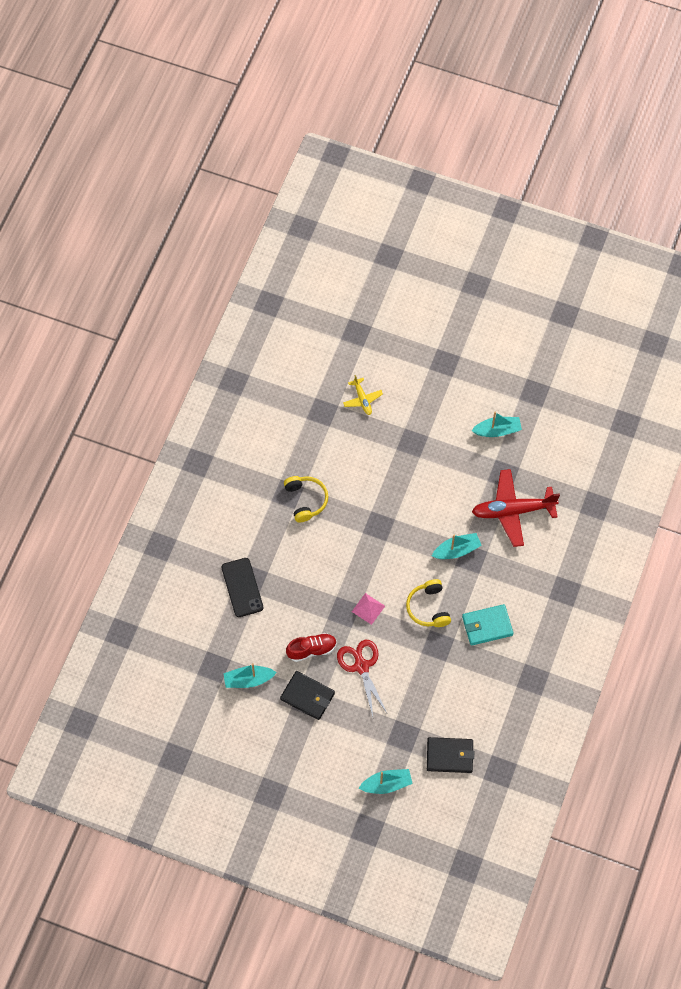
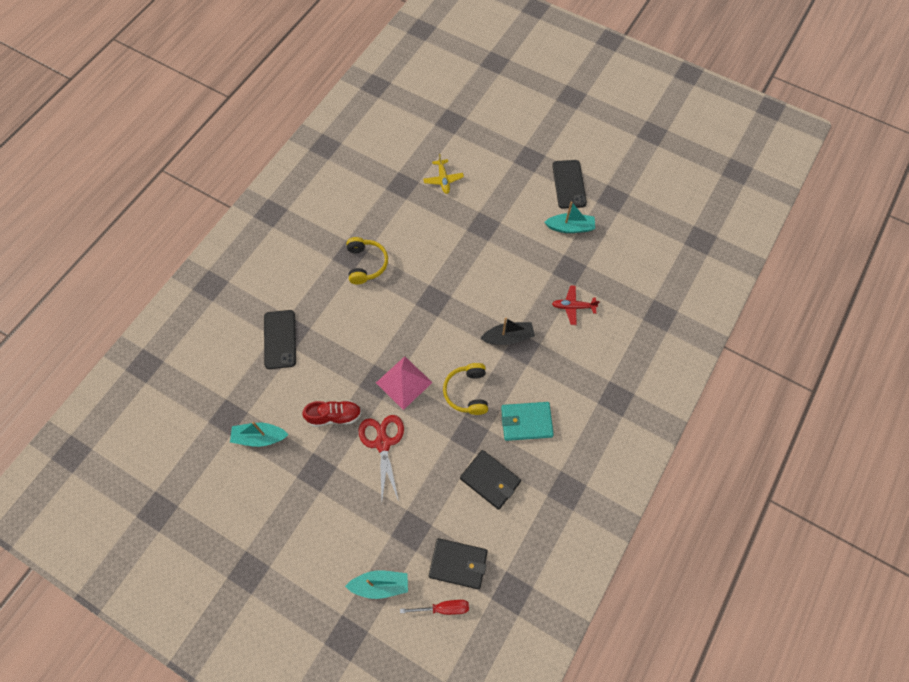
camera: 10 degrees right, 0 degrees up
(307, 696) = (317, 466): black wallet -> black wallet (490, 480)
(368, 608) = (404, 382): pink pyramid -> pink pyramid, size x1.55
(444, 793) = (443, 608): none -> red screwdriver
(456, 550) = (508, 337): turquoise boat -> black boat
(489, 384) = (569, 184): none -> black phone
(512, 511) = (573, 307): red plane -> red plane, size x0.50

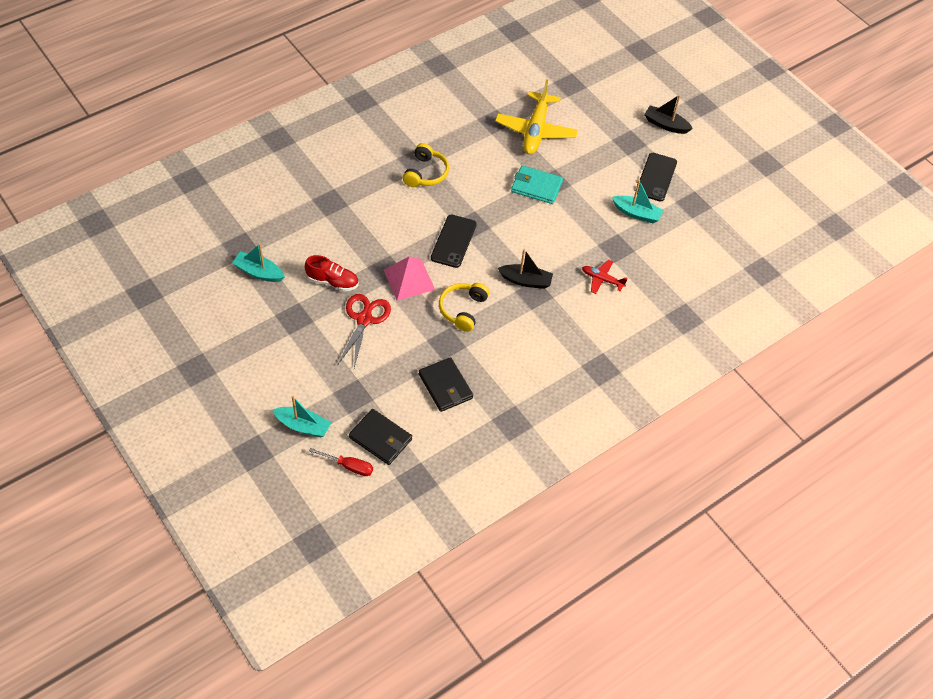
camera: 20 degrees right, 10 degrees down
(280, 339) = (316, 204): black phone -> black phone (453, 241)
(443, 180) = (535, 130): yellow plane -> yellow plane, size x1.98
(526, 422) = (504, 354): turquoise wallet -> turquoise wallet (536, 187)
(552, 129) = (665, 125): none -> black boat

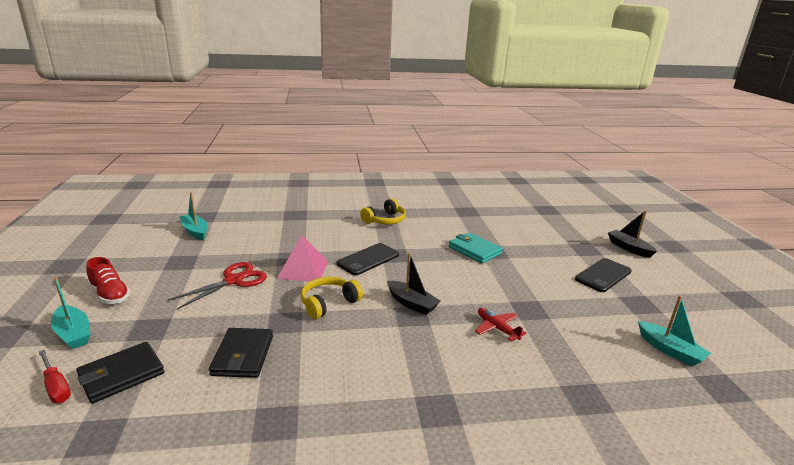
camera: 30 degrees right, 30 degrees down
(332, 281) = (240, 252): red shoe -> red shoe (110, 294)
(380, 438) = (121, 375): black wallet -> black wallet turned 75 degrees clockwise
(535, 130) = (498, 223): yellow plane -> none
(636, 213) = (568, 292): turquoise boat -> turquoise boat (670, 350)

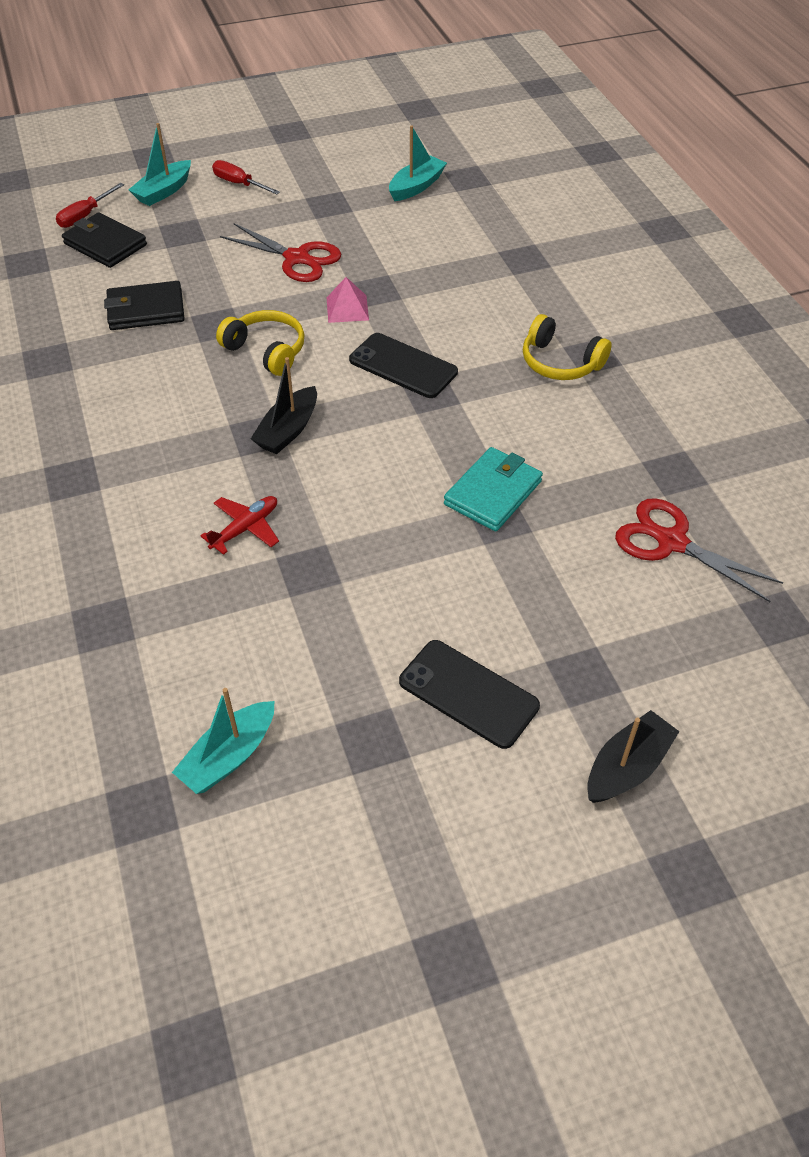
camera: 80 degrees right, 25 degrees up
(110, 294) = (239, 184): red shoe -> red screwdriver
(303, 269) = (347, 308): pink pyramid -> pink pyramid, size x0.64
(508, 219) = (671, 542): none -> red scissors

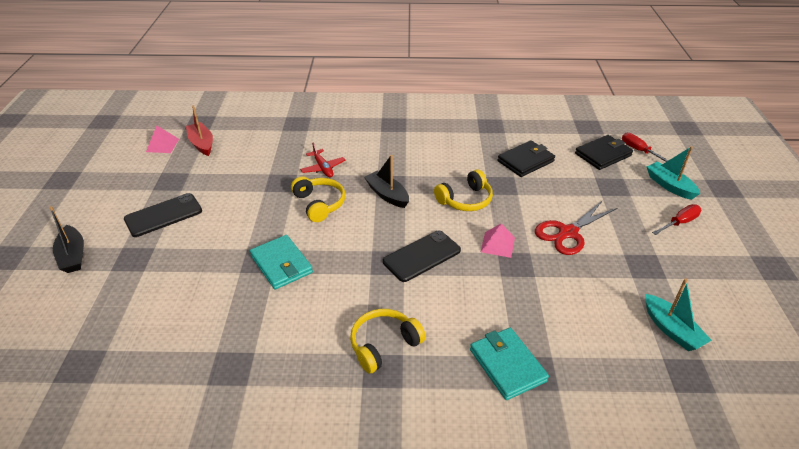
camera: 110 degrees right, 10 degrees down
(146, 310) = (525, 161): black wallet -> black wallet turned 45 degrees clockwise
(229, 756) = (202, 144): turquoise boat -> red boat
(258, 832) = (162, 145): none -> pink pyramid
(344, 499) = (319, 204): none -> yellow headphones
(527, 276) = (507, 365): none -> turquoise wallet
(671, 542) = (177, 337): red scissors -> none

